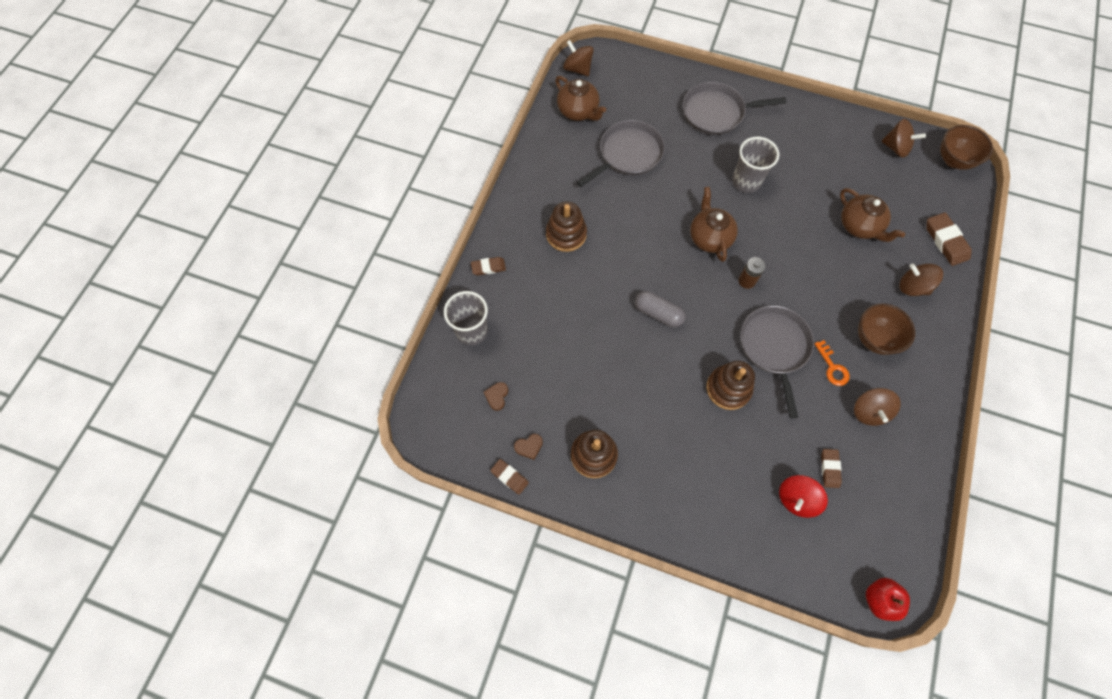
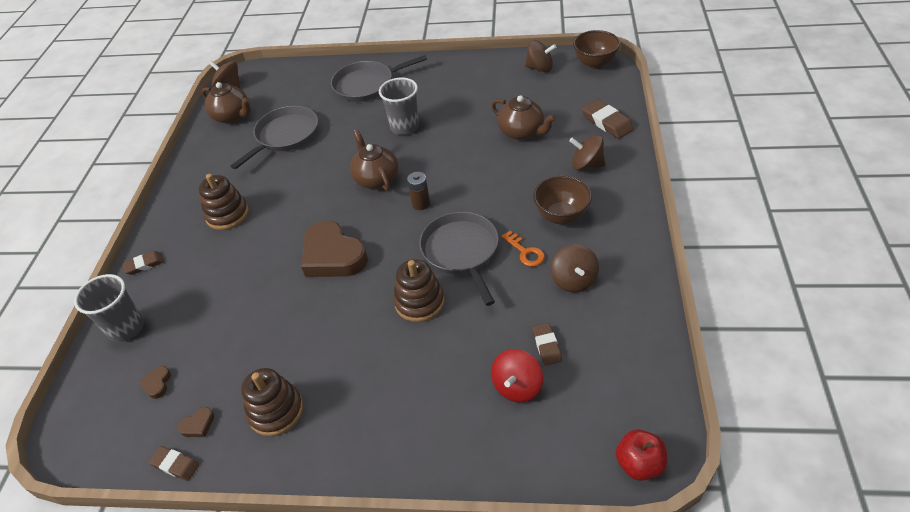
camera: 10 degrees left, 20 degrees down
(658, 313) = (333, 255): grey capsule -> brown heart

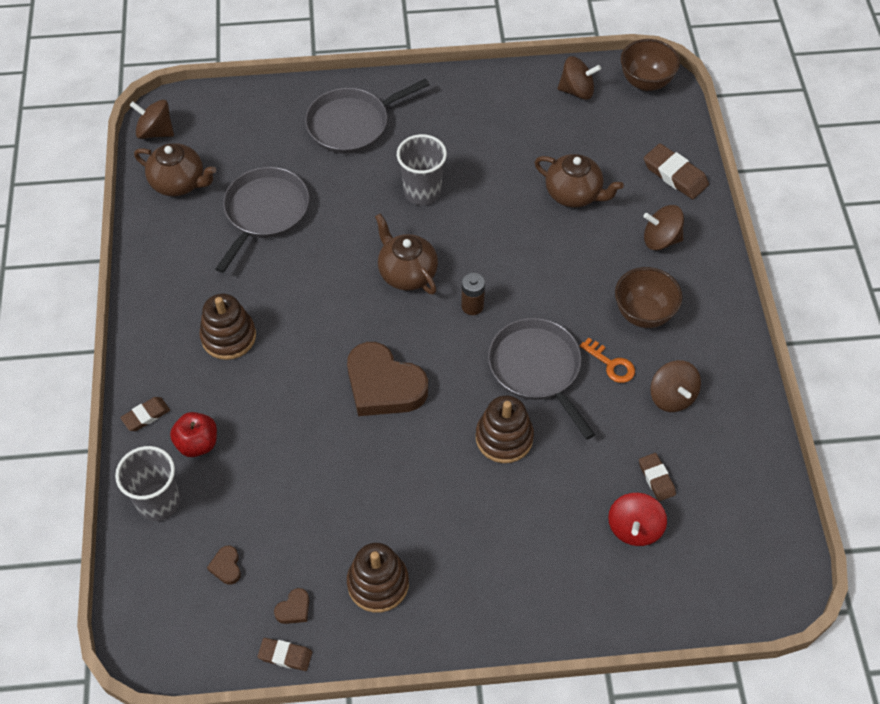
camera: 15 degrees left, 10 degrees up
(639, 464) = (770, 597): red apple -> red apple (197, 443)

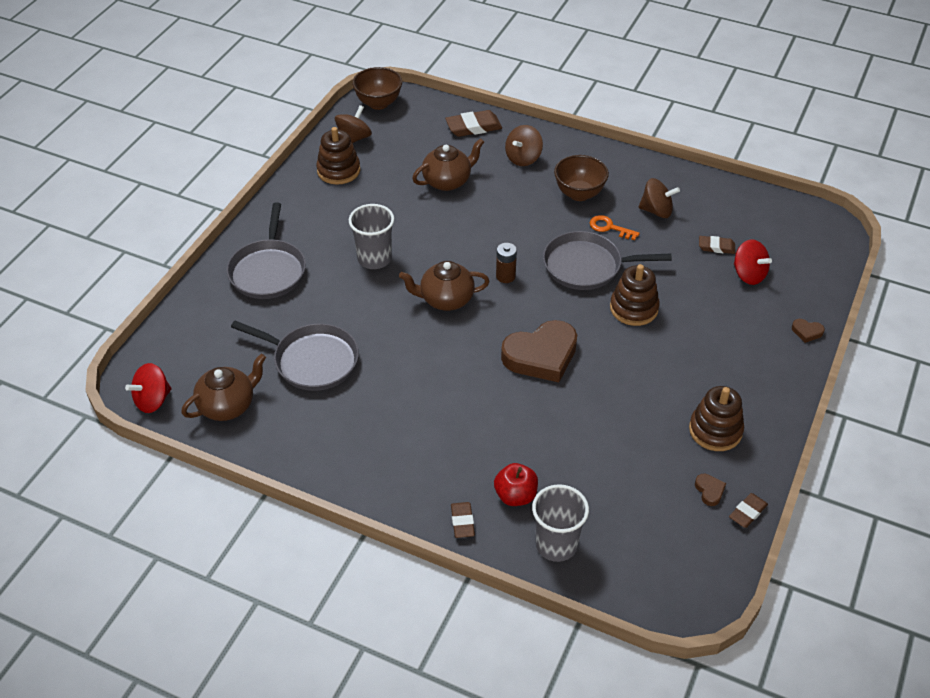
camera: 60 degrees left, 10 degrees down
(155, 132) = (153, 400): brown spinning top -> red spinning top
(226, 566) = (646, 520): brown heart -> brown heart (807, 332)
(228, 337) = (422, 434): brown stacking toy -> brown stacking toy (338, 170)
(265, 212) = (312, 360): grey pan -> grey pan turned 150 degrees clockwise
(611, 364) = (609, 228): orange key -> orange key turned 135 degrees counterclockwise

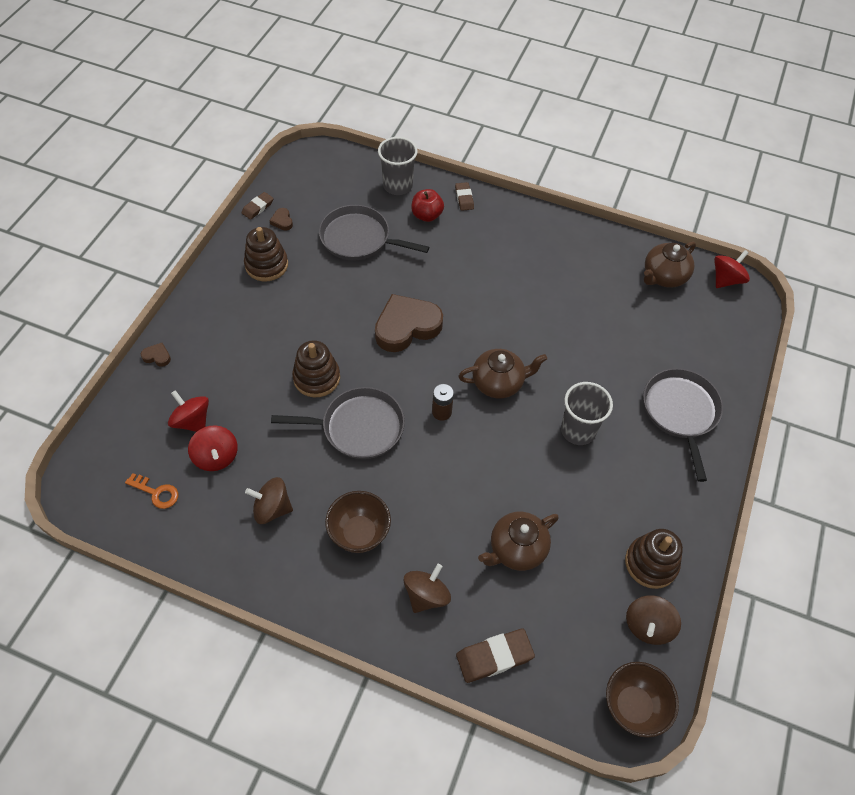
camera: 175 degrees right, 10 degrees up
(312, 360) = (607, 317): grey pan -> grey pan (359, 238)
(609, 228) = (329, 481): orange key -> orange key (156, 492)
(716, 247) = (216, 457): brown eraser -> red spinning top

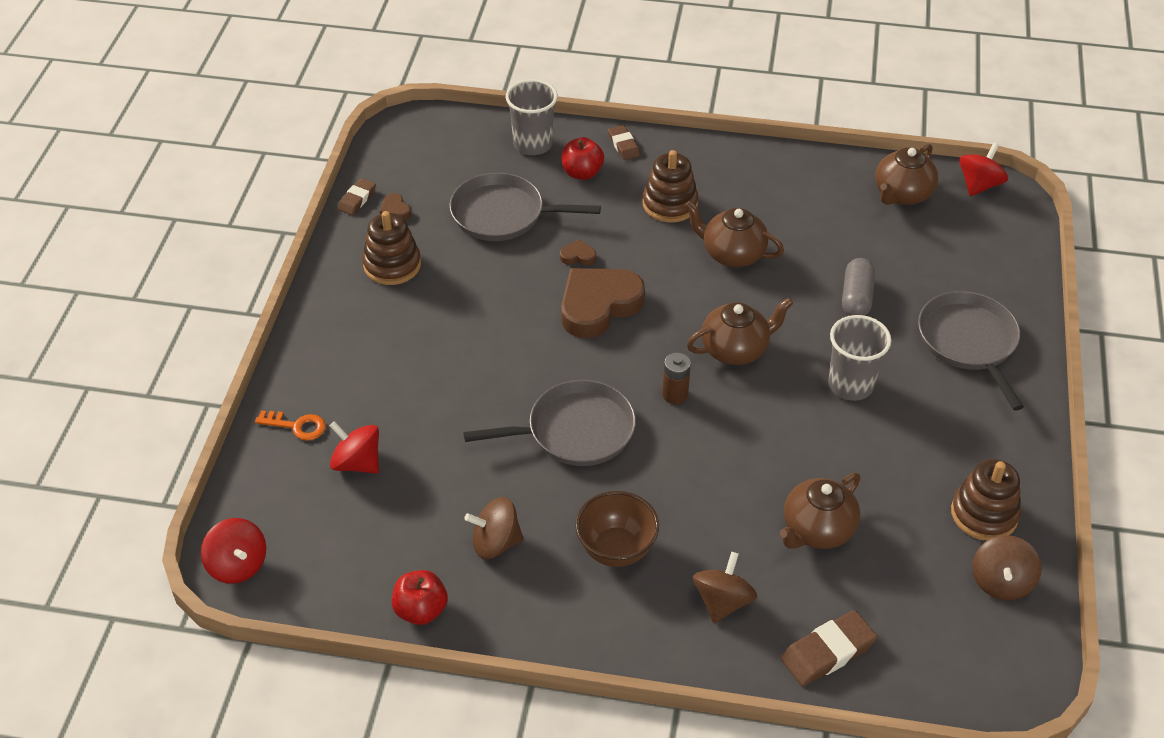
camera: 10 degrees left, 10 degrees down
(156, 492) = (339, 553): orange key -> orange key (297, 426)
(157, 356) = (284, 396): brown heart -> brown heart (578, 256)
(201, 553) = (421, 610): none -> red apple
(216, 457) = (403, 498): red spinning top -> red spinning top (238, 565)
(316, 378) = (502, 384): brown stacking toy -> brown stacking toy (670, 204)
(519, 302) = (732, 254): none -> brown teapot
(603, 357) = (856, 298): none -> grey capsule
(633, 706) = (1010, 671): brown bowl -> none

